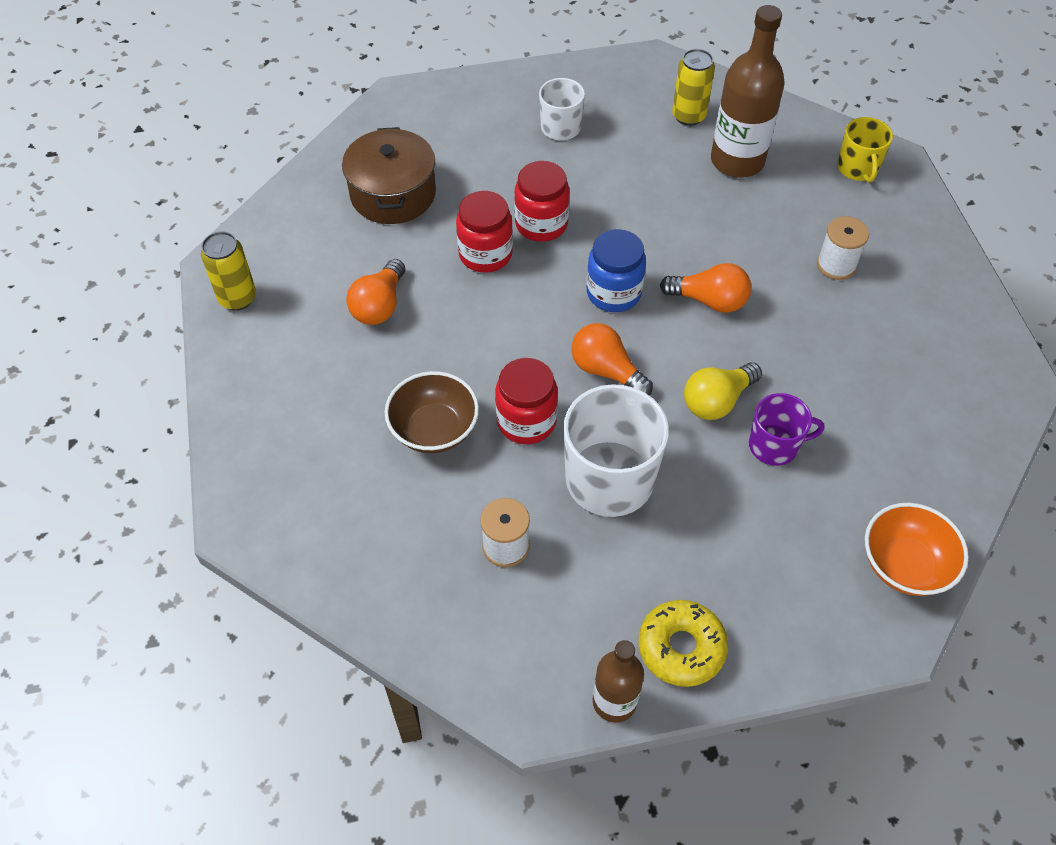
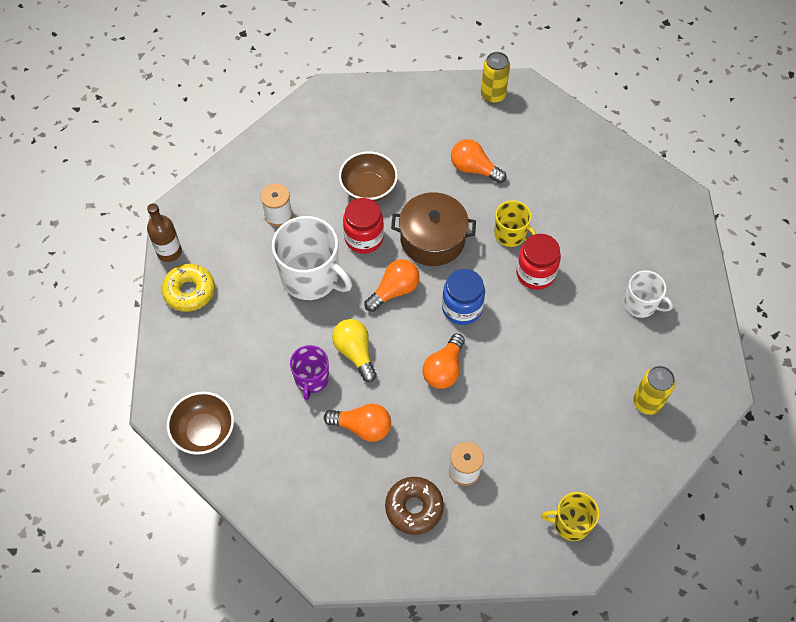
camera: 100 degrees right, 5 degrees up
(393, 194) = (577, 185): brown pot -> brown pot (432, 239)
(485, 254) = (511, 234): red jar -> yellow mug
(737, 161) = (589, 427): brown bottle -> none
(822, 375) = (362, 427): none -> orange light bulb
(904, 307) = (414, 508): none -> brown donut
(904, 565) = (204, 432): orange bowl -> brown bowl

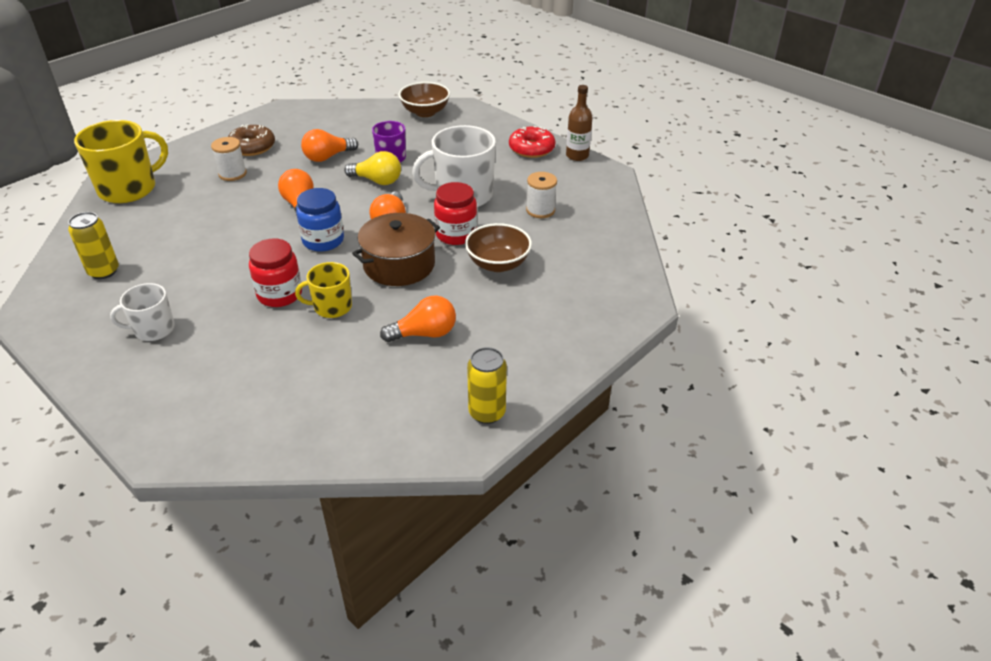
camera: 135 degrees right, 20 degrees down
(189, 291) = (531, 149): yellow donut -> red donut
(570, 523) = (129, 189): yellow mug -> yellow mug, size x1.77

